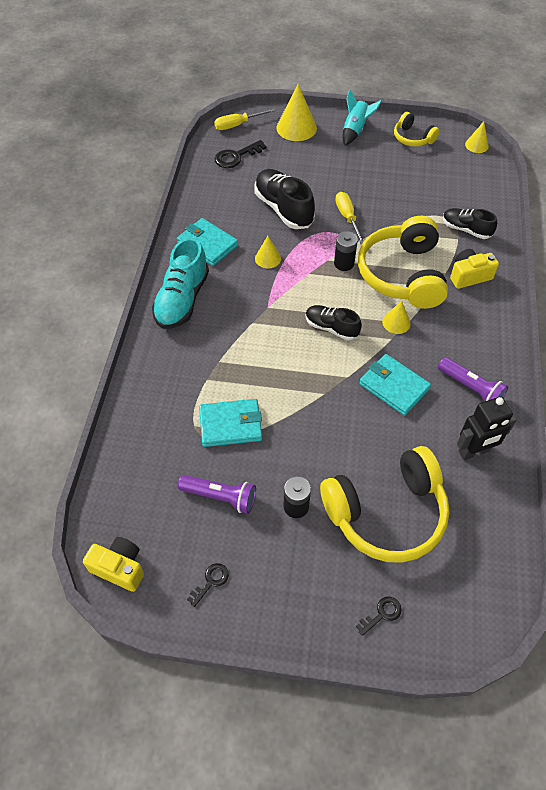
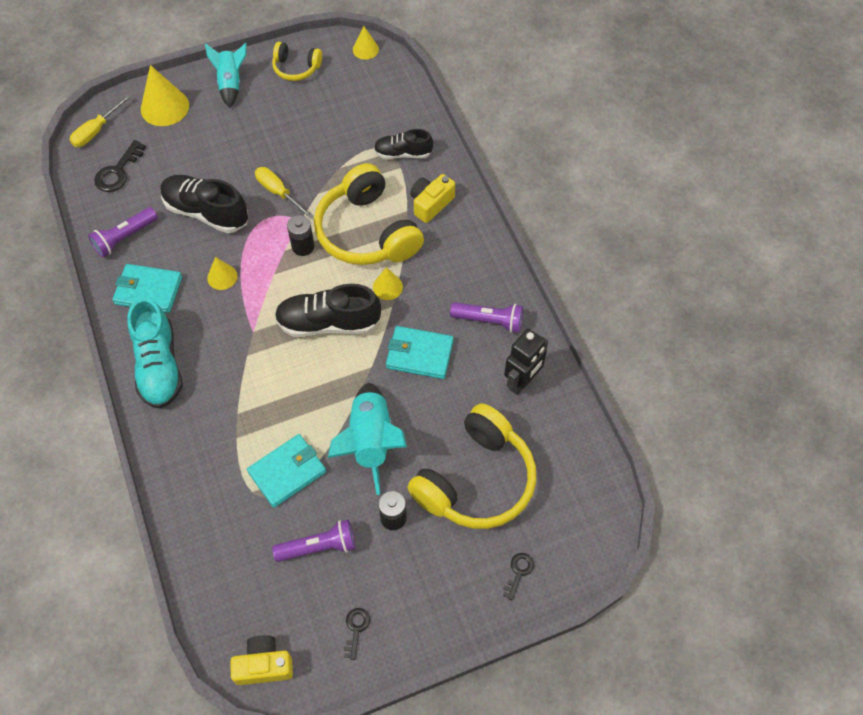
camera: 30 degrees left, 5 degrees up
(213, 202) = (125, 237): none -> purple flashlight
(312, 435) = (370, 441): none -> turquoise rocket
(331, 328) = (329, 323): black shoe -> black shoe, size x1.62

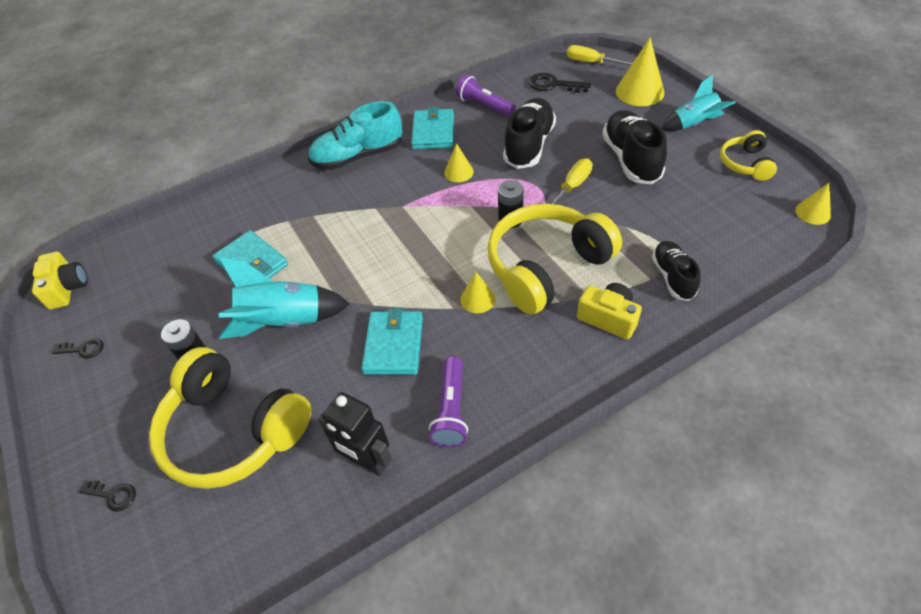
camera: 85 degrees right, 10 degrees down
(318, 547) = (172, 303): purple flashlight -> none
(329, 323) = (421, 259): black shoe -> black shoe (631, 159)

